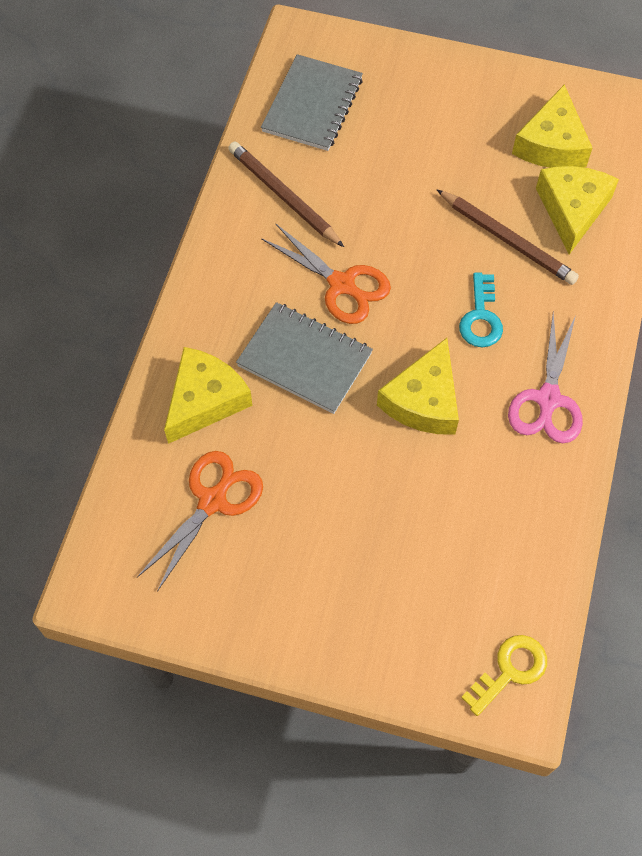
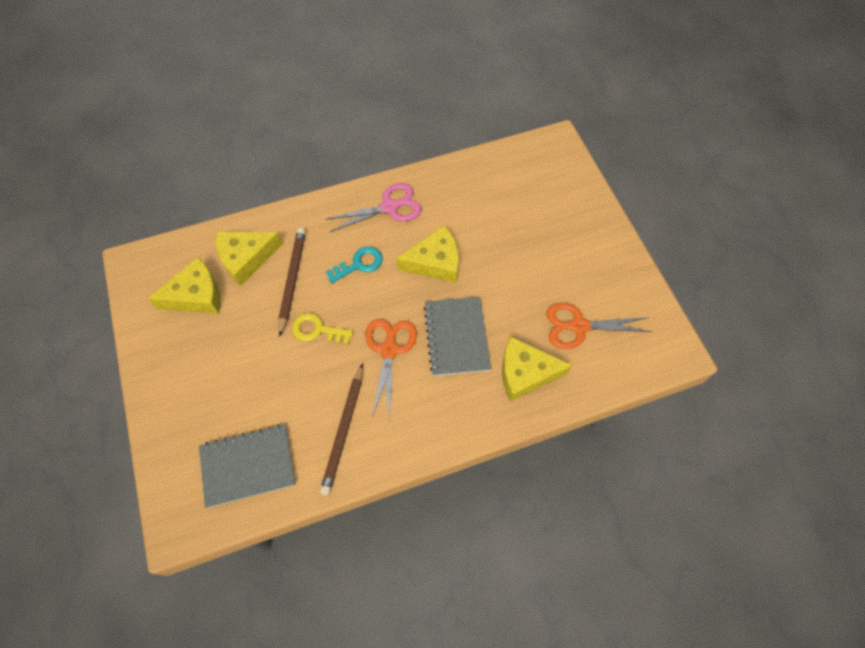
camera: 125 degrees left, 0 degrees up
(510, 670) = (545, 153): yellow key -> yellow key (317, 330)

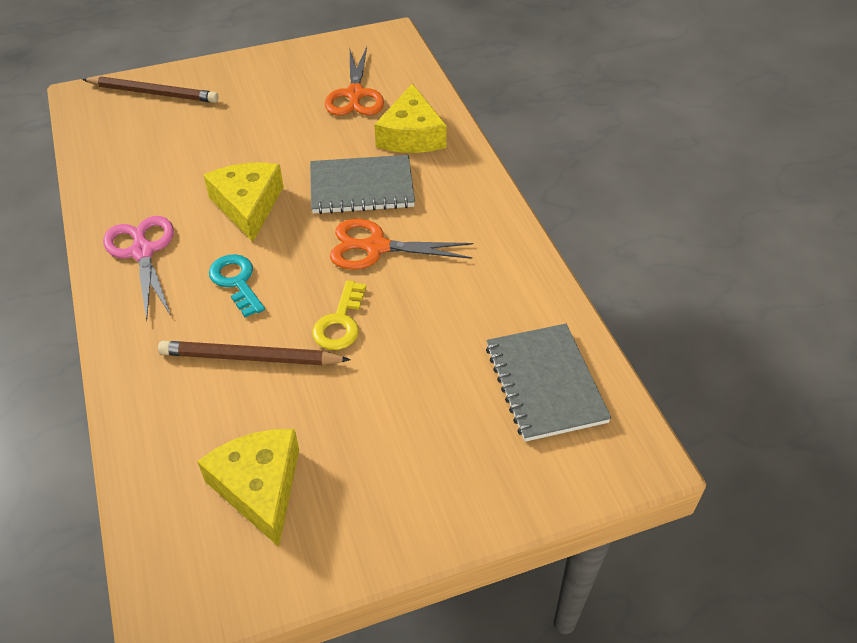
camera: 90 degrees left, 15 degrees down
(246, 258) = (197, 423): yellow cheese -> none
(344, 430) = (488, 287): brown pencil -> brown pencil (153, 93)

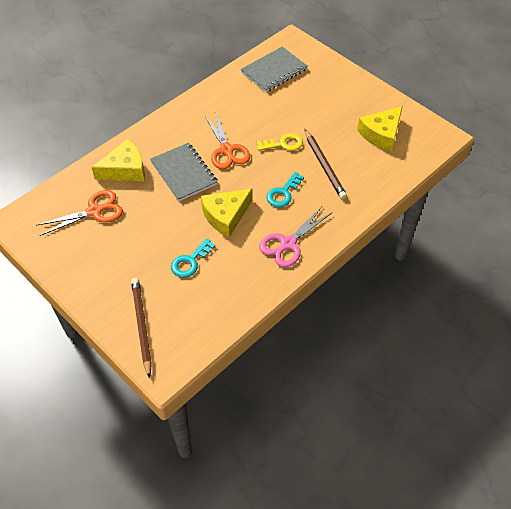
camera: 115 degrees left, 5 degrees up
(203, 152) = (190, 261): none -> turquoise key

